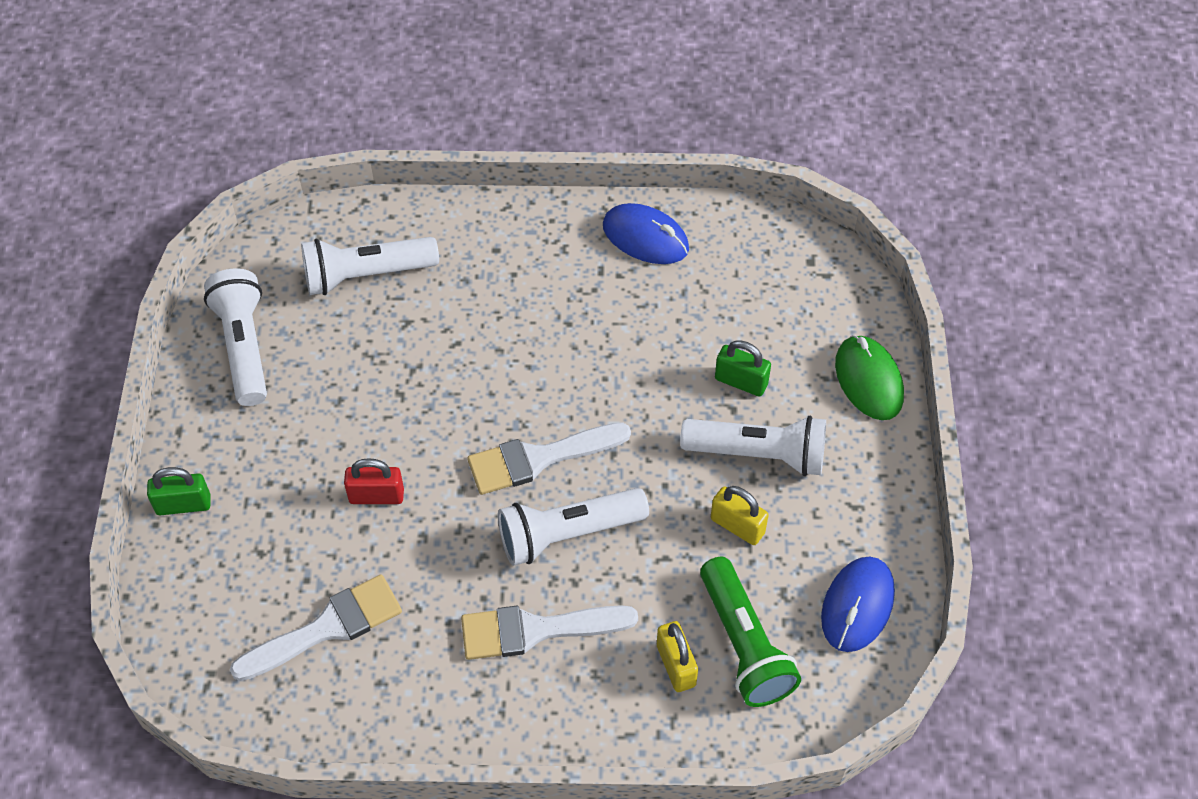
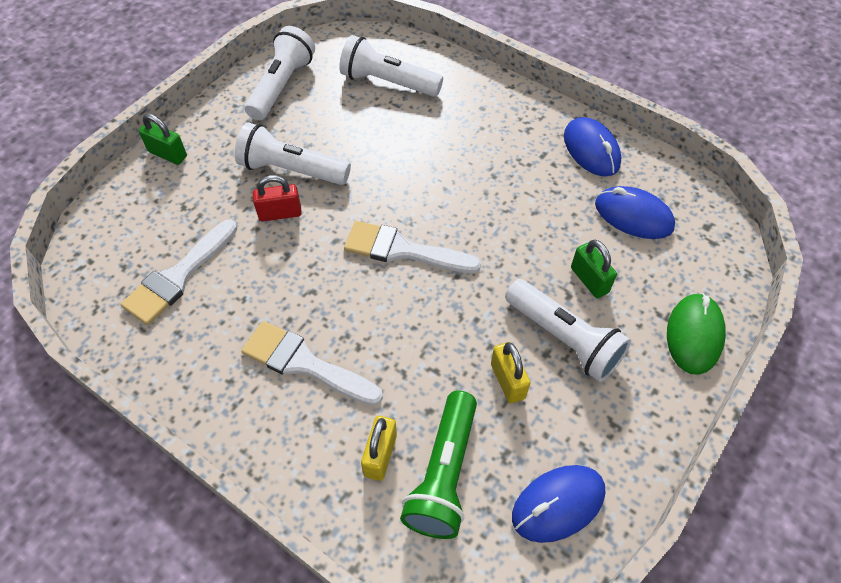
camera: 35 degrees right, 0 degrees up
(327, 628) = (178, 276): white brush -> white brush turned 120 degrees clockwise
(376, 496) = (280, 213): red padlock -> red padlock turned 45 degrees counterclockwise
(567, 533) = (380, 311): white flashlight -> white flashlight (292, 170)
(736, 289) = (633, 216): none -> blue mouse

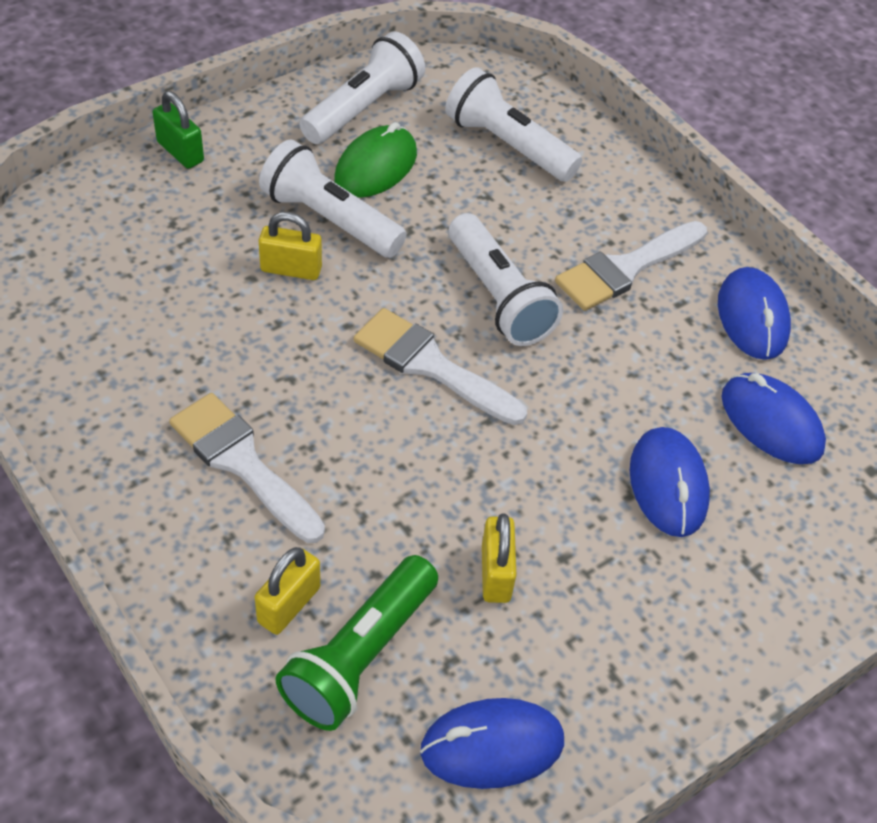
camera: 15 degrees right, 5 degrees down
(178, 276) = (131, 306): white brush -> white brush (626, 268)
(280, 213) = (291, 269): red padlock -> yellow padlock
(564, 339) = (596, 547): white flashlight -> white flashlight (498, 297)
(589, 280) = (668, 485): green padlock -> blue mouse
(694, 335) = (782, 604): green mouse -> green mouse (376, 167)

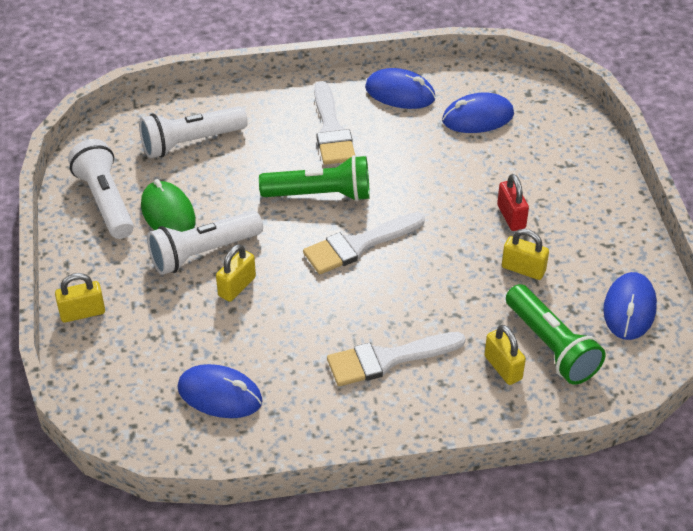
camera: 60 degrees left, 5 degrees down
(180, 152) = (82, 313): green padlock -> yellow padlock
(498, 297) = (320, 195): white flashlight -> green flashlight
(593, 526) = (511, 217): none -> red padlock
(668, 485) = (498, 176): blue mouse -> blue mouse (220, 395)

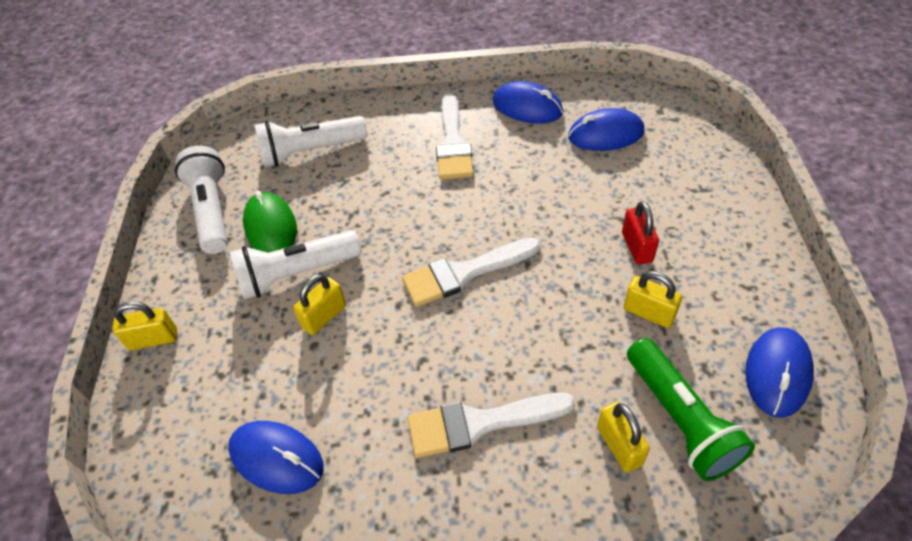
camera: 10 degrees right, 5 degrees up
(320, 195) = (431, 213): green flashlight -> none

